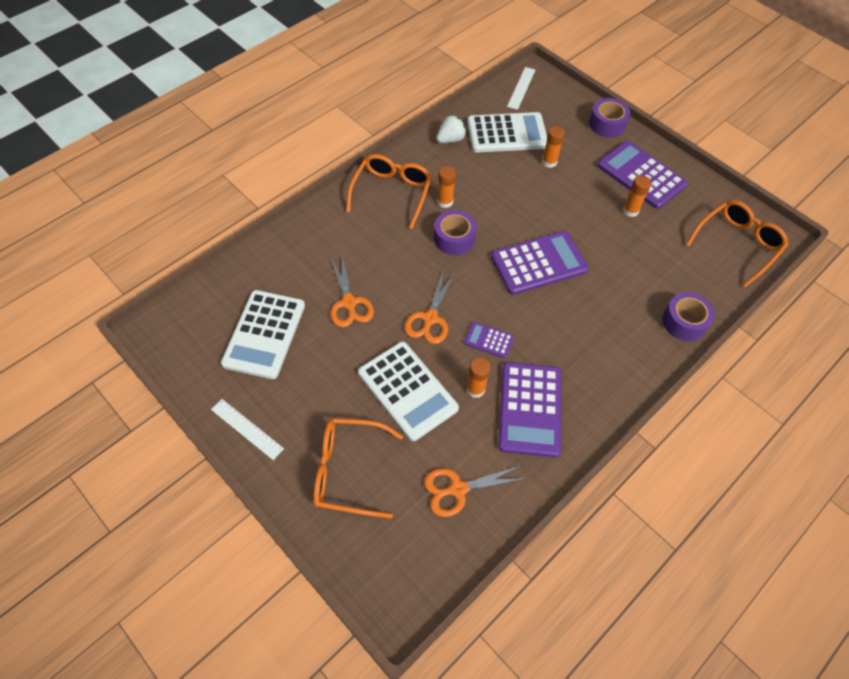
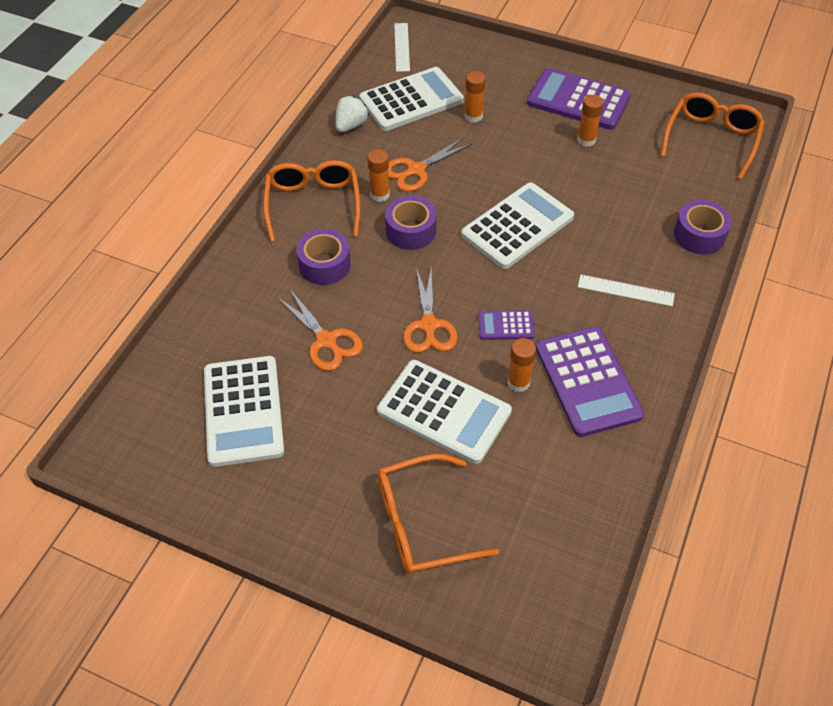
camera: 20 degrees left, 5 degrees down
(247, 429) = (278, 524): white ruler -> white ruler (625, 290)
(458, 489) = (554, 495): orange scissors -> orange scissors (416, 170)
(538, 263) = (517, 226): purple calculator -> white calculator
(607, 124) = (515, 58): purple tape -> purple tape (324, 265)

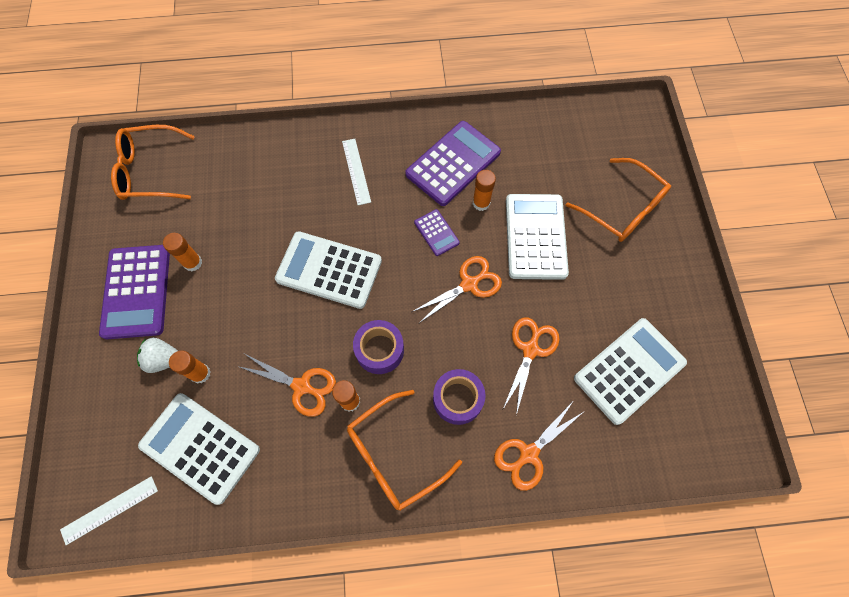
camera: 120 degrees left, 15 degrees up
(239, 291) = (528, 454): none -> orange scissors
(351, 125) = (267, 487): white strawberry -> white strawberry (164, 359)
(699, 235) = (272, 145): purple tape -> none

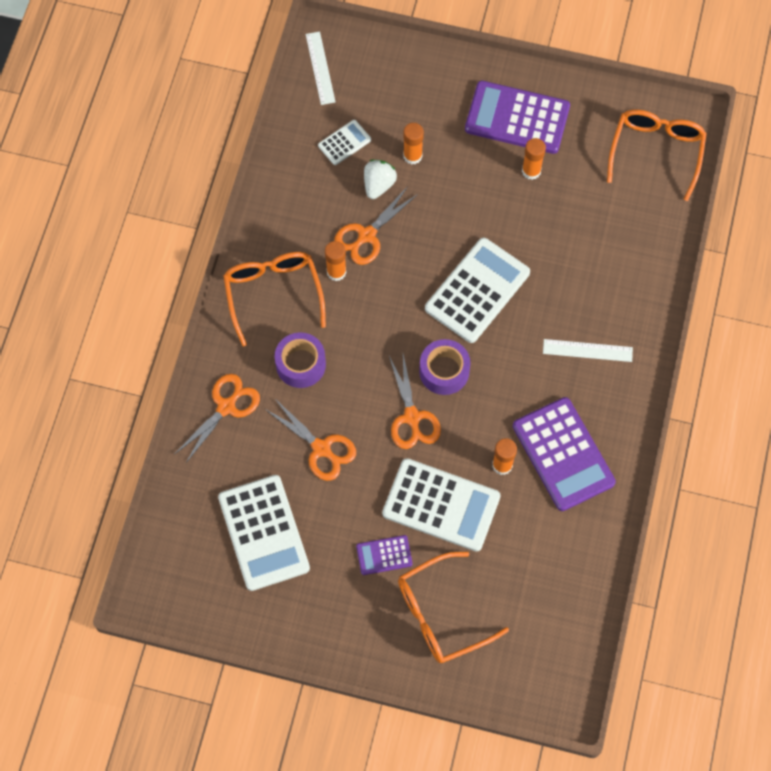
camera: 110 degrees right, 0 degrees up
(164, 359) = (438, 129): white strawberry -> white strawberry (378, 185)
(200, 447) = (344, 143): white calculator -> white calculator, size x0.49
(379, 350) = (375, 312): purple tape -> purple tape (444, 371)
(436, 233) = (482, 406): purple calculator -> purple calculator (384, 555)
(528, 454) = (226, 406): orange scissors -> orange scissors turned 60 degrees clockwise

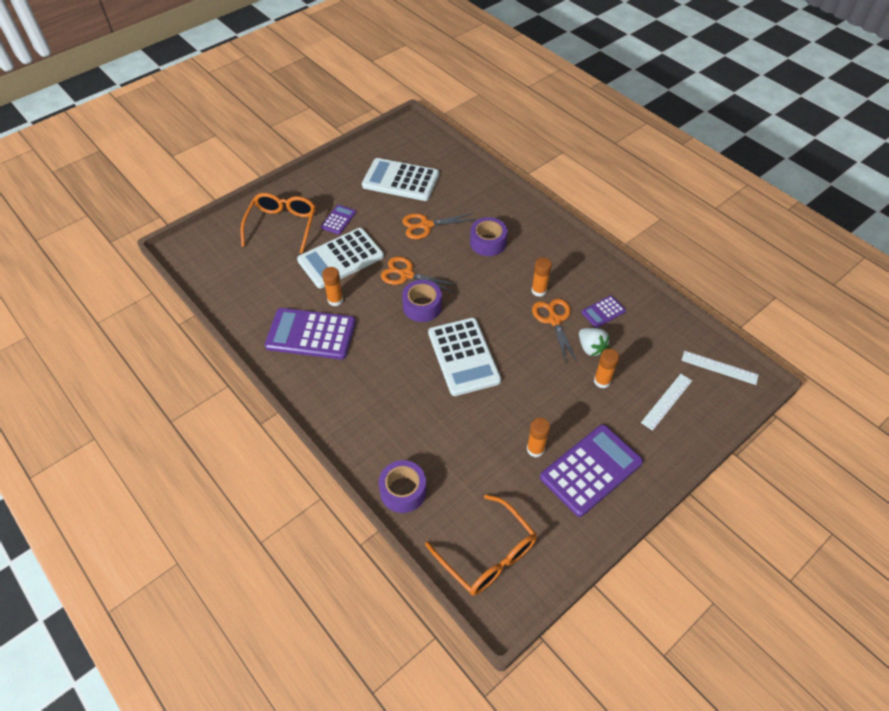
camera: 125 degrees right, 15 degrees down
(226, 406) = (489, 199): orange scissors -> none
(273, 293) = (547, 253): orange glasses -> none
(321, 197) = (603, 312): none -> purple calculator
(344, 143) = (641, 347): white calculator -> none
(587, 350) = (365, 393): white ruler -> white ruler (666, 401)
(656, 249) = (403, 491): none -> purple tape

